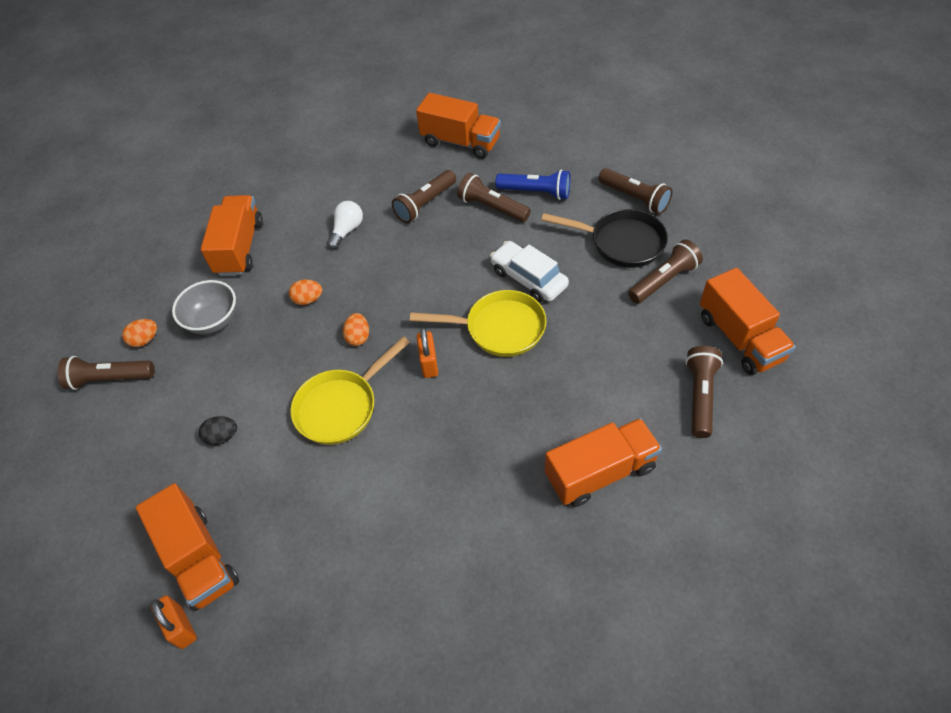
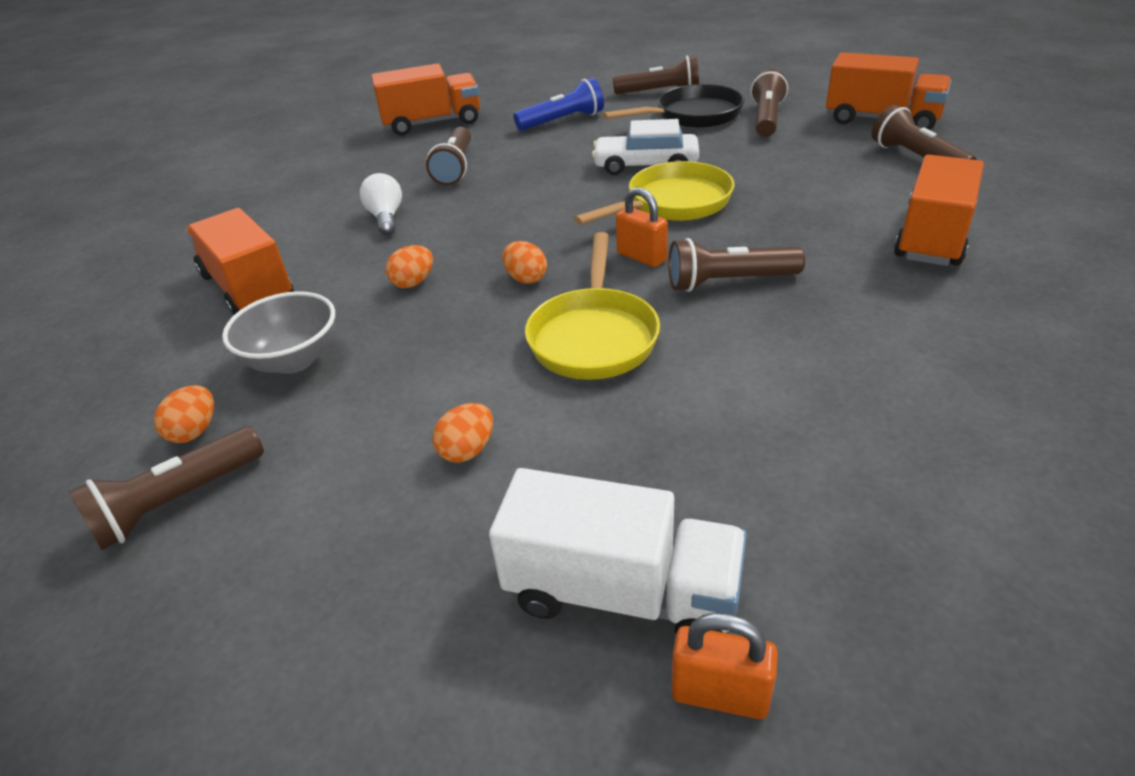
camera: 40 degrees left, 15 degrees down
(199, 558) = (622, 592): orange truck -> white truck
(222, 437) = (467, 450): black egg -> orange egg
(492, 207) = (533, 144): brown flashlight -> brown flashlight (729, 282)

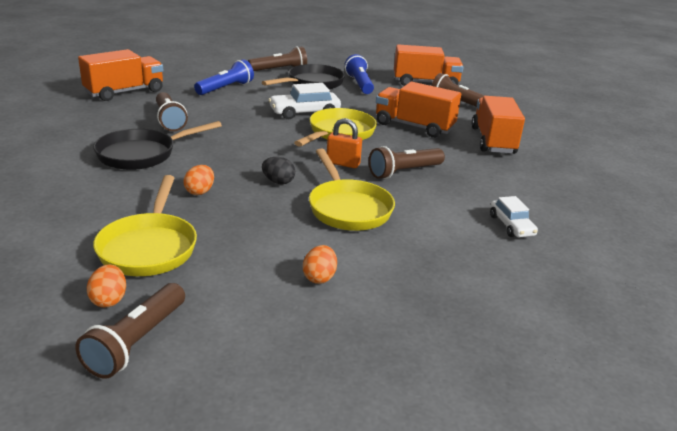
camera: 30 degrees left, 10 degrees down
(248, 288) = (66, 208): orange truck -> orange truck (414, 126)
(294, 360) = (149, 247): grey bowl -> yellow pan
(386, 218) = (142, 154): white light bulb -> black pan
(526, 278) = (278, 182): orange egg -> black egg
(622, 592) = (463, 326): white truck -> none
(720, 694) = (542, 356): orange padlock -> none
(766, 119) = (359, 84): brown flashlight -> blue flashlight
(849, 410) = (511, 225): none -> white car

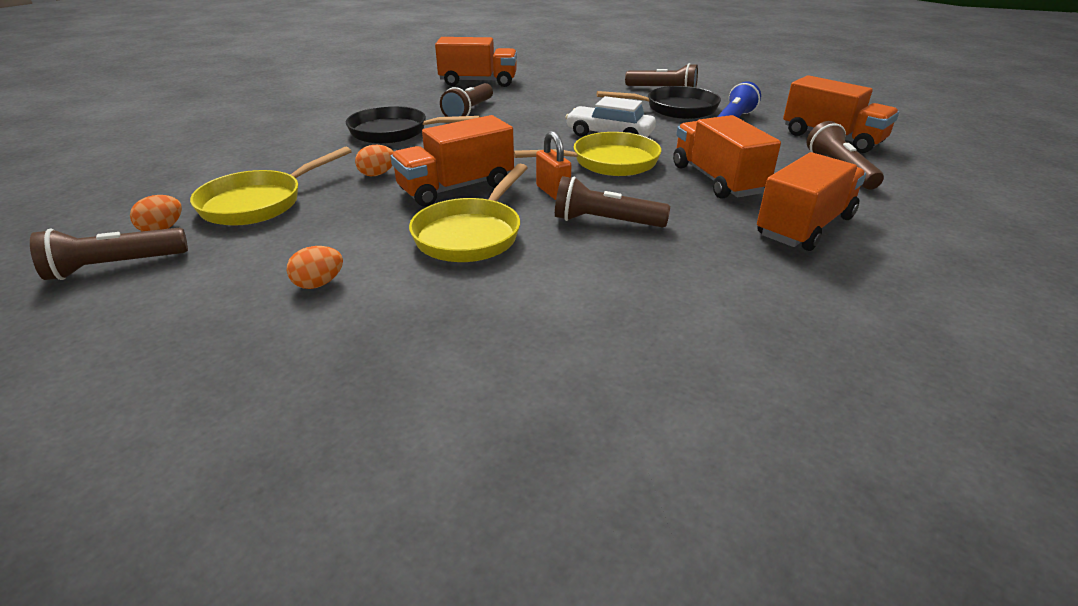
camera: 45 degrees right, 5 degrees up
(225, 88) = (572, 96): blue flashlight -> none
(278, 182) = (456, 188): black egg -> orange truck
(511, 225) = (624, 330): white car -> none

